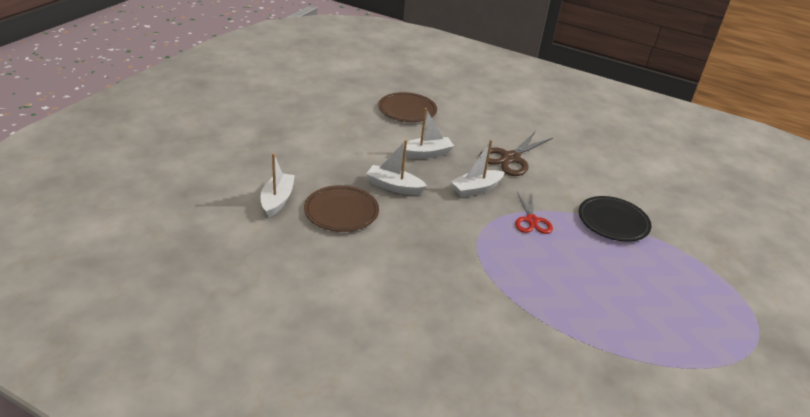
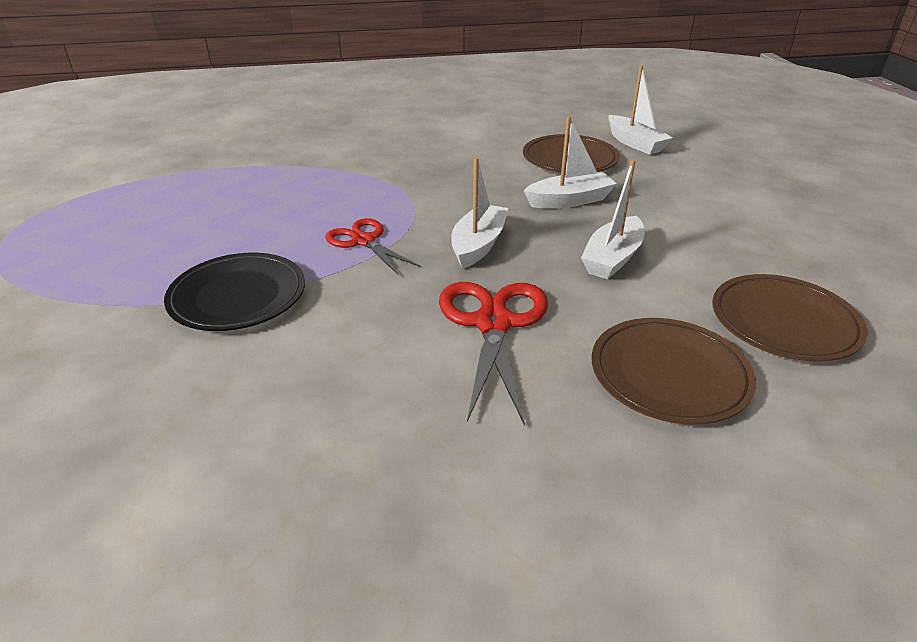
camera: 145 degrees right, 0 degrees up
(471, 120) = (669, 374): none -> brown plate
(511, 158) = (493, 324): brown scissors -> red scissors

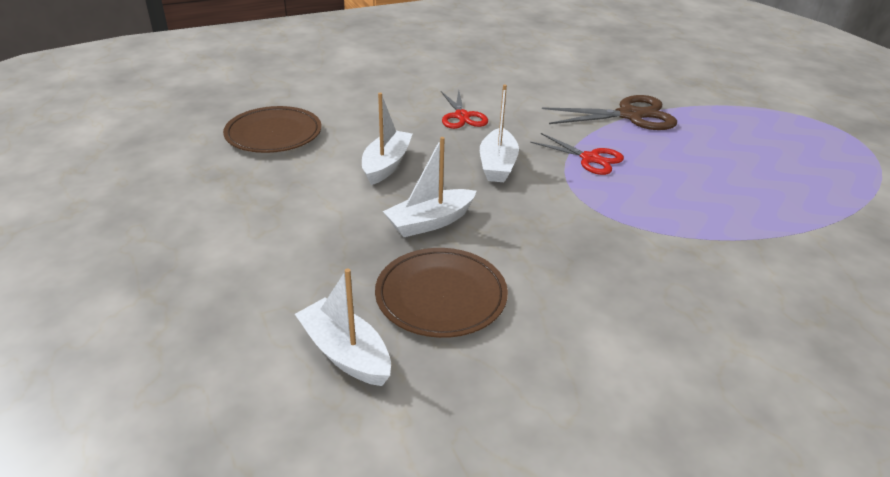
camera: 165 degrees right, 0 degrees up
(238, 296) = (630, 115): black plate -> brown scissors
(493, 324) = (462, 116): red scissors -> red scissors, size x0.65
(669, 374) = (357, 103): brown plate -> none

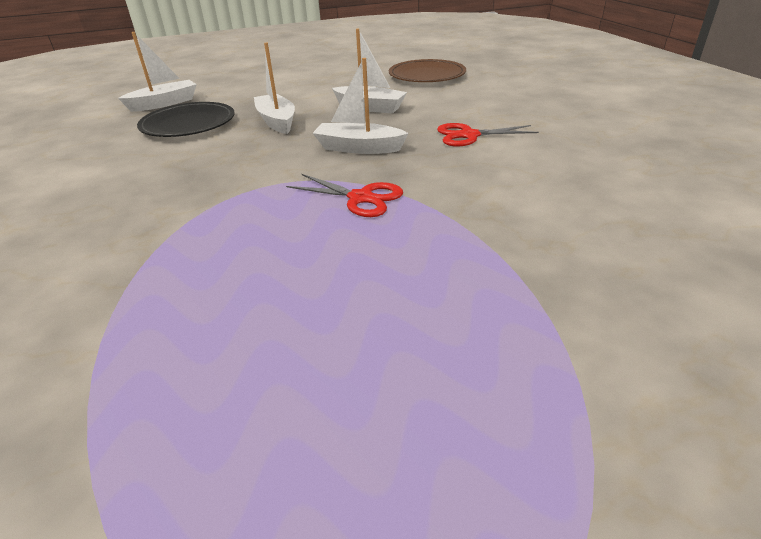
camera: 100 degrees right, 0 degrees up
(441, 296) = (188, 124): brown plate -> black plate
(590, 158) = (360, 198): red scissors -> red scissors turned 105 degrees counterclockwise
(630, 115) = (493, 248): brown scissors -> none

